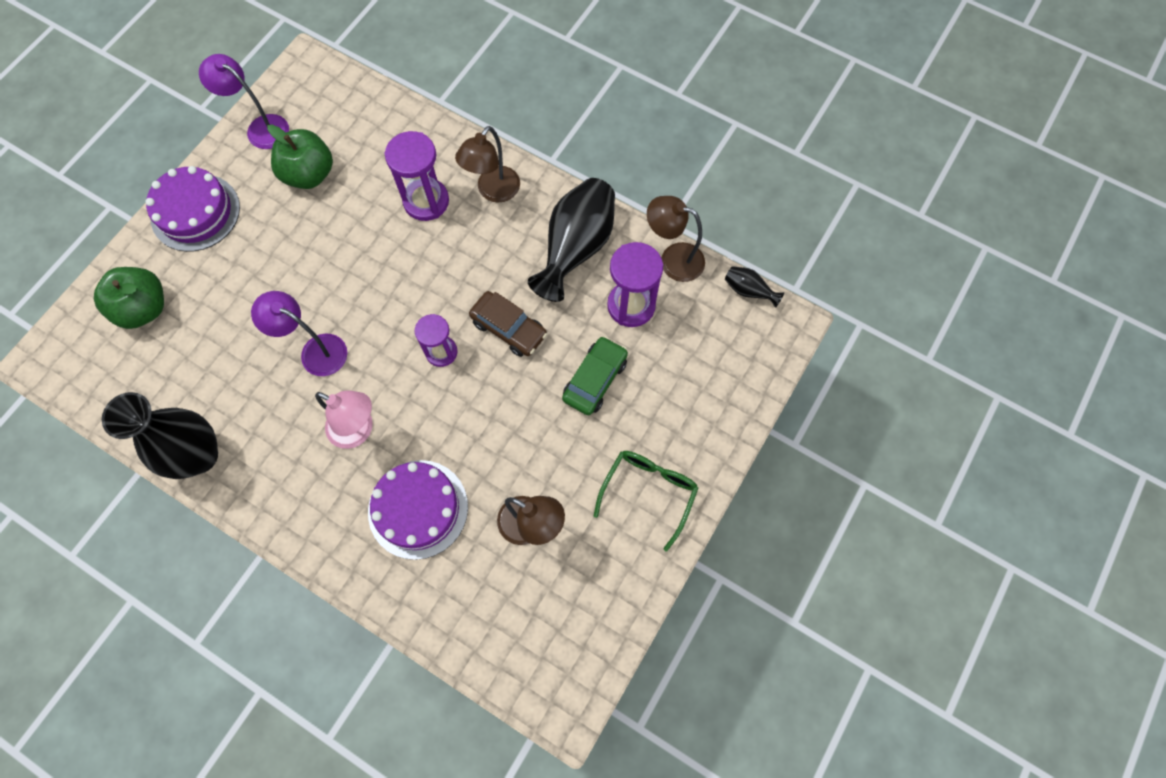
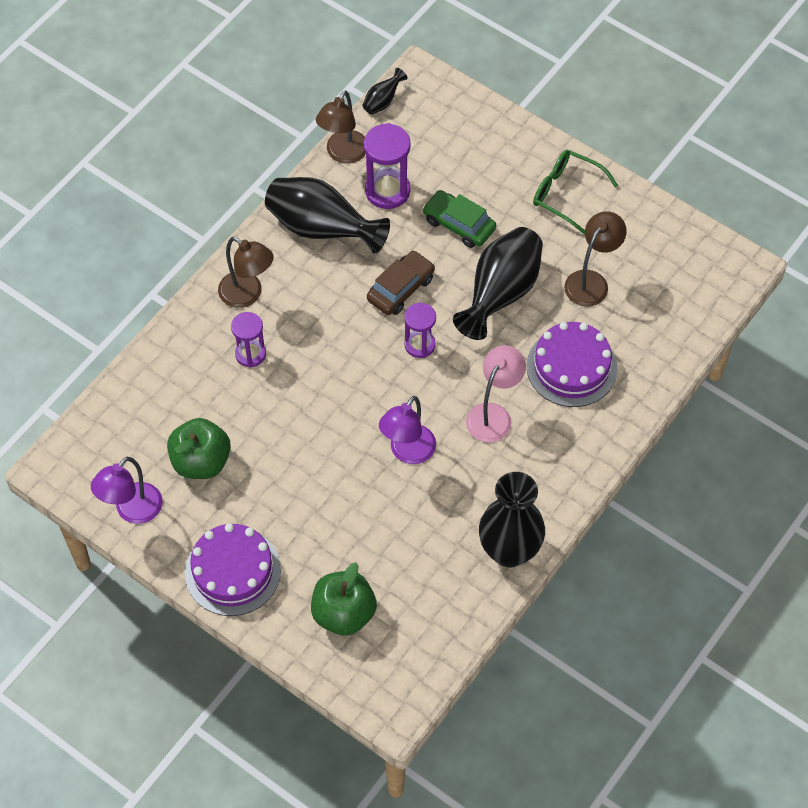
camera: 85 degrees left, 10 degrees down
(426, 201) = (250, 354): purple hourglass -> purple hourglass, size x0.65
(508, 429) = (501, 294): none -> black vase

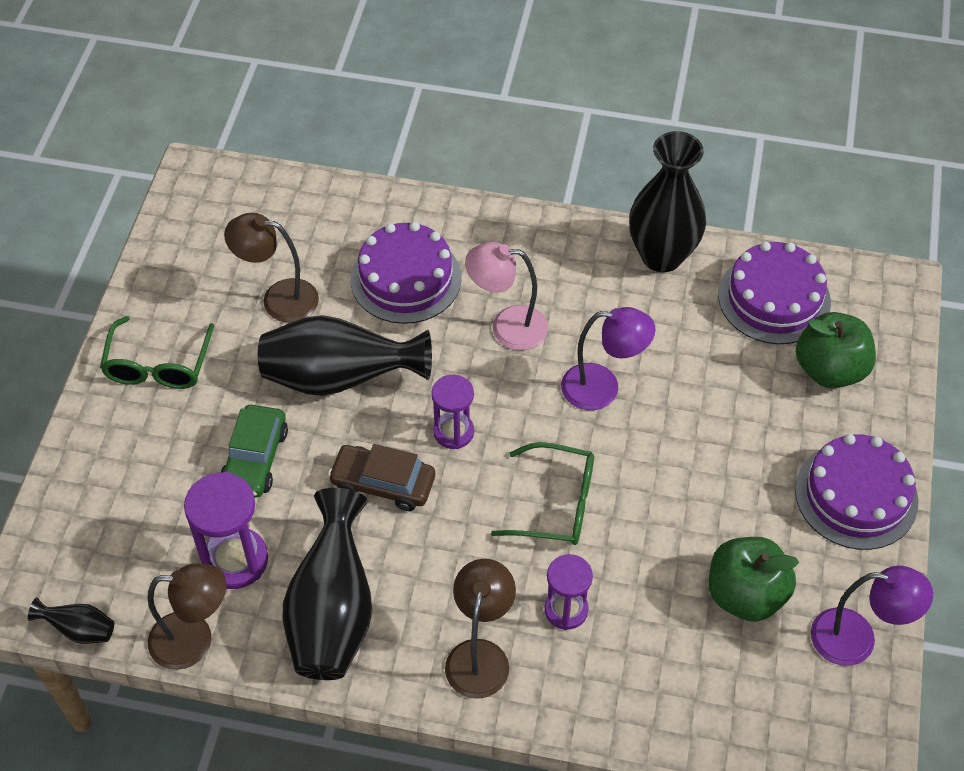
camera: 115 degrees left, 5 degrees down
(329, 382) = (557, 504): none -> green glasses
(428, 610) = (774, 298): none -> purple cake

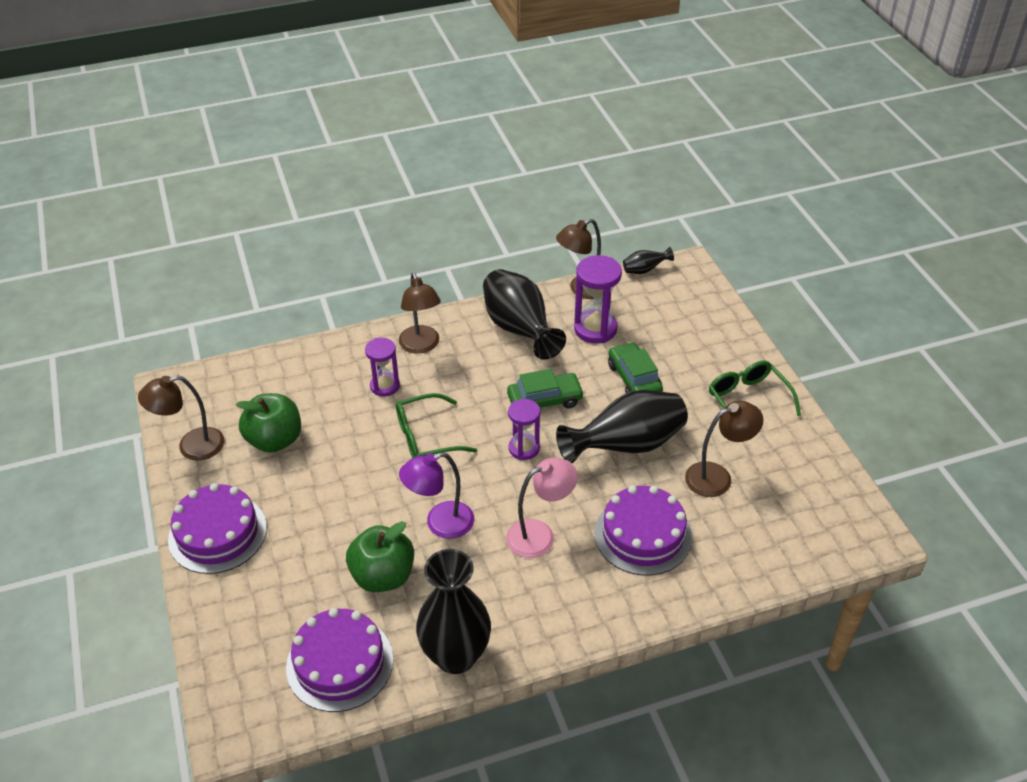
camera: 150 degrees right, 10 degrees down
(383, 484) = (545, 400): brown car -> green car
(830, 369) = (268, 621): green apple -> green apple (383, 576)
(857, 639) = (191, 446): purple lamp -> brown lamp

